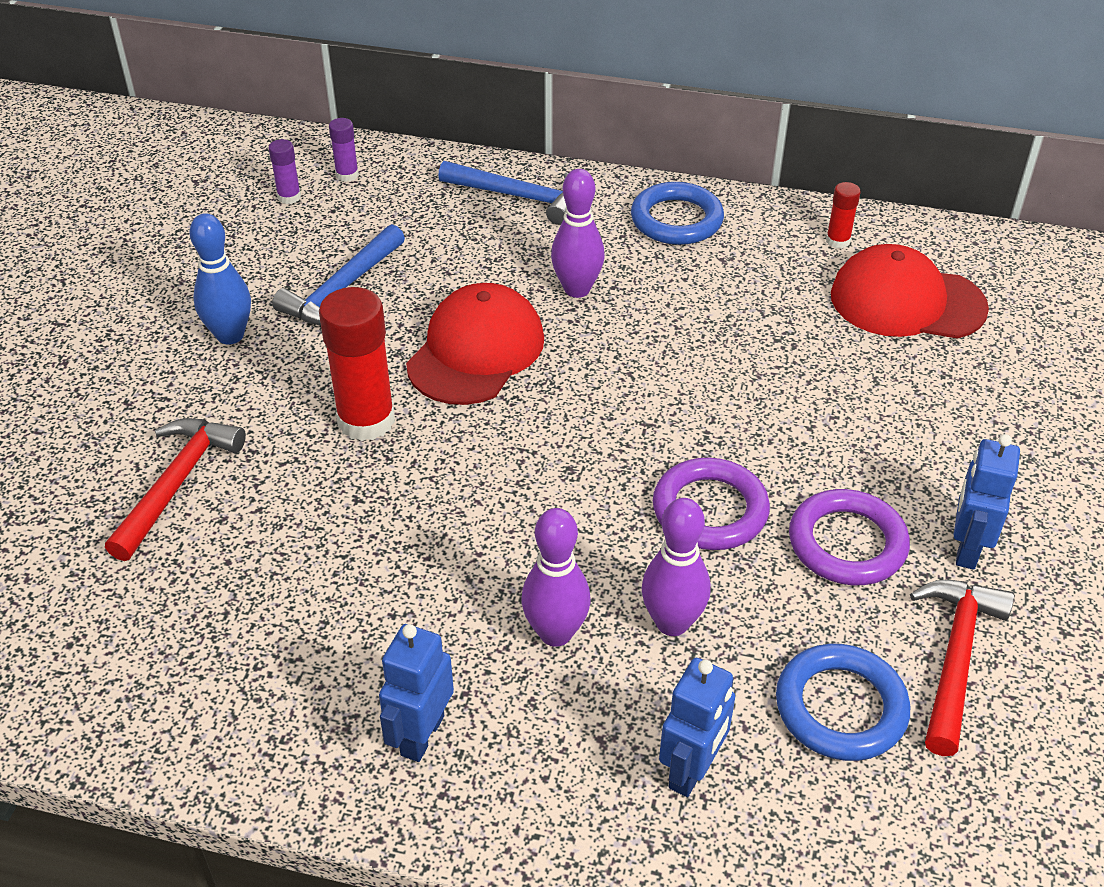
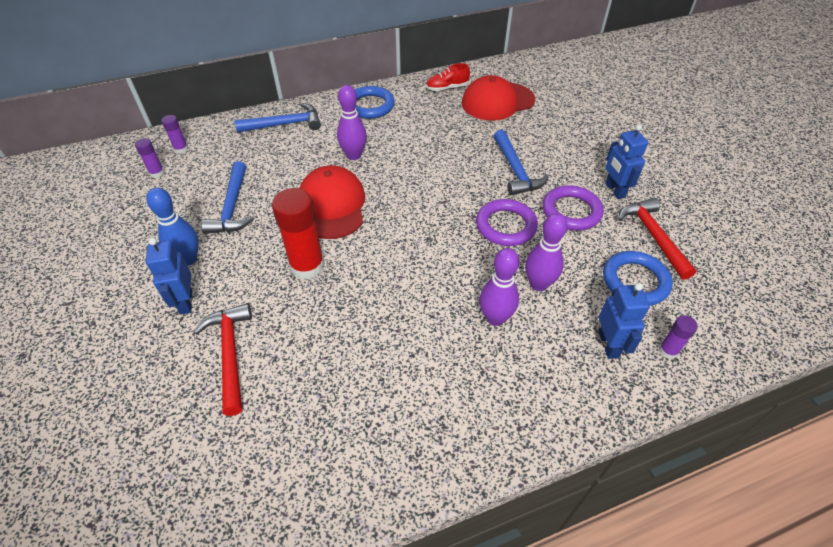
camera: 35 degrees left, 5 degrees up
(422, 735) = (483, 405): blue robot -> blue robot (186, 302)
(781, 837) = (668, 350): none -> purple glue stick
(818, 430) = (515, 170): none -> blue hammer
(837, 241) = (447, 88): red glue stick -> red shoe

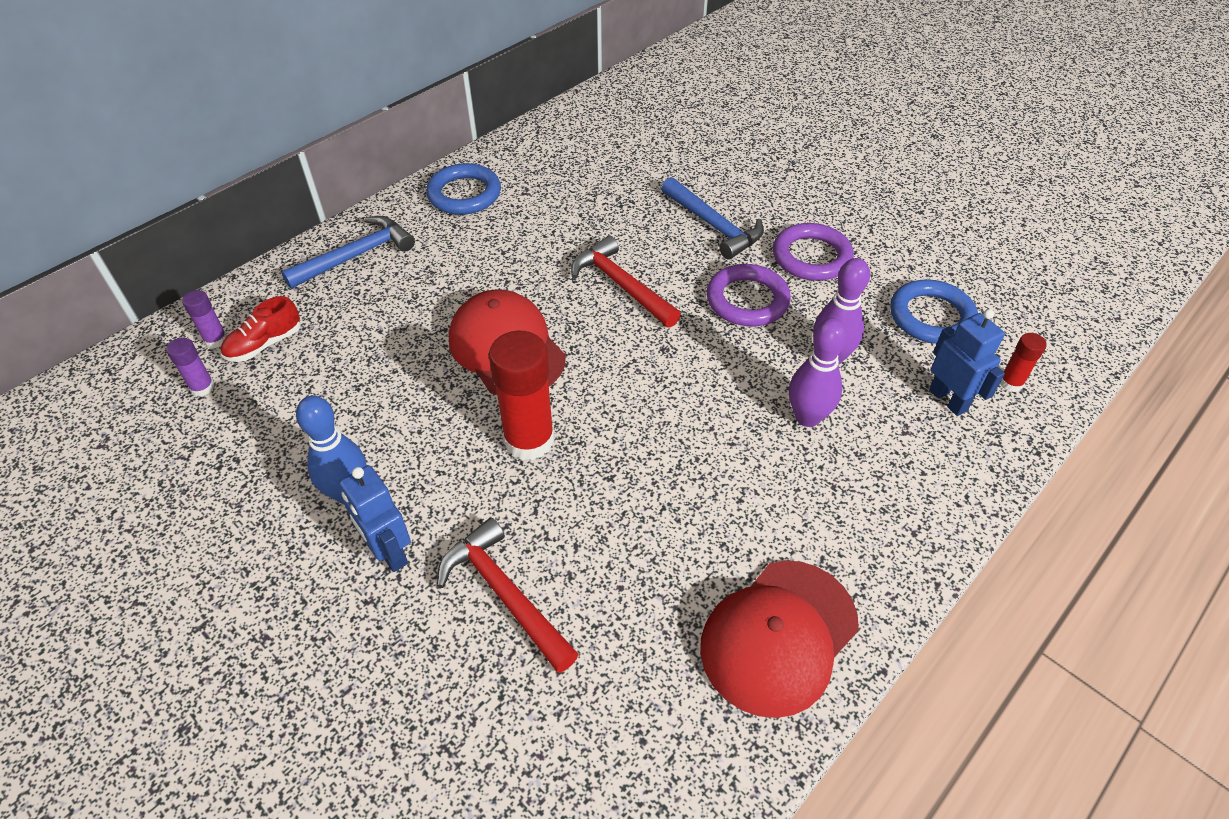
camera: 25 degrees left, 0 degrees up
(232, 206) = (361, 397): blue hammer -> none
(354, 155) = (489, 270): purple bowling pin -> none
(447, 88) = (554, 140): red shoe -> red shoe (265, 344)
(497, 101) = (633, 141): red cap -> red cap (779, 636)
(614, 190) = (843, 215): blue robot -> none
(653, 237) = (918, 258): red hammer -> red hammer (621, 286)
(668, 350) = (1010, 383): purple glue stick -> red glue stick

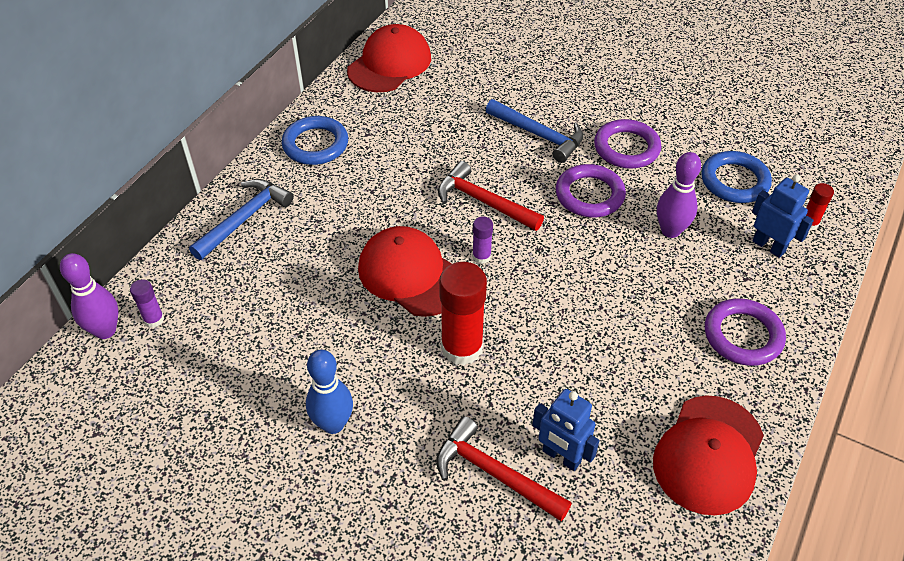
camera: 15 degrees left, 0 degrees up
(202, 387) = (163, 364): purple glue stick -> purple glue stick (481, 256)
(265, 344) = (200, 314): red shoe -> none
(389, 552) = (388, 463): blue robot -> blue robot (561, 457)
(578, 127) = (389, 64): none -> red cap
(807, 417) = (670, 282): purple bowling pin -> purple bowling pin (105, 330)
(876, 499) = (743, 335): none -> purple ring

